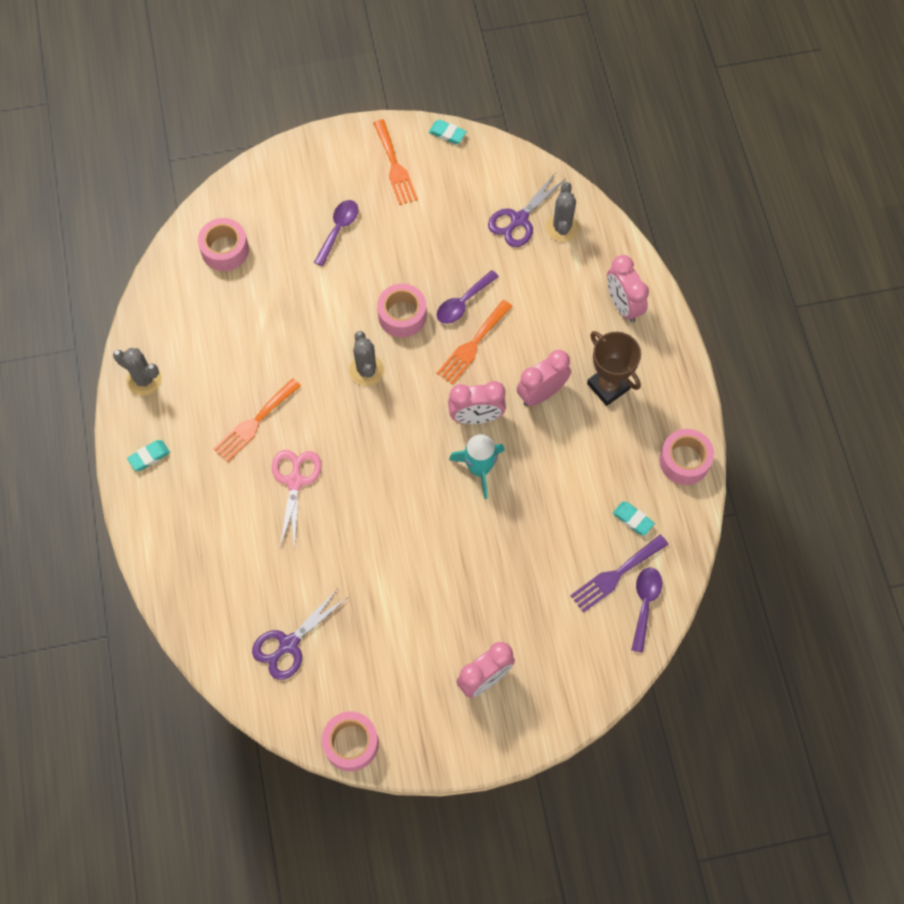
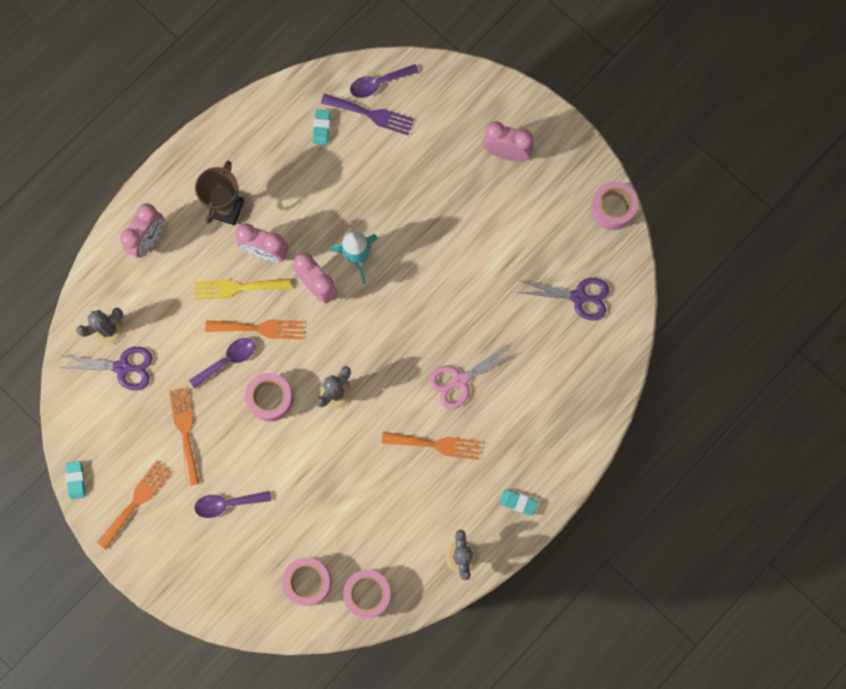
camera: 125 degrees left, 10 degrees up
(425, 234) = (185, 431): none -> orange fork
(463, 303) = (228, 360): purple spoon -> purple spoon turned 45 degrees counterclockwise
(524, 350) = (237, 288): none -> yellow fork
(684, 461) = (251, 120): pink tape -> pink tape (367, 594)

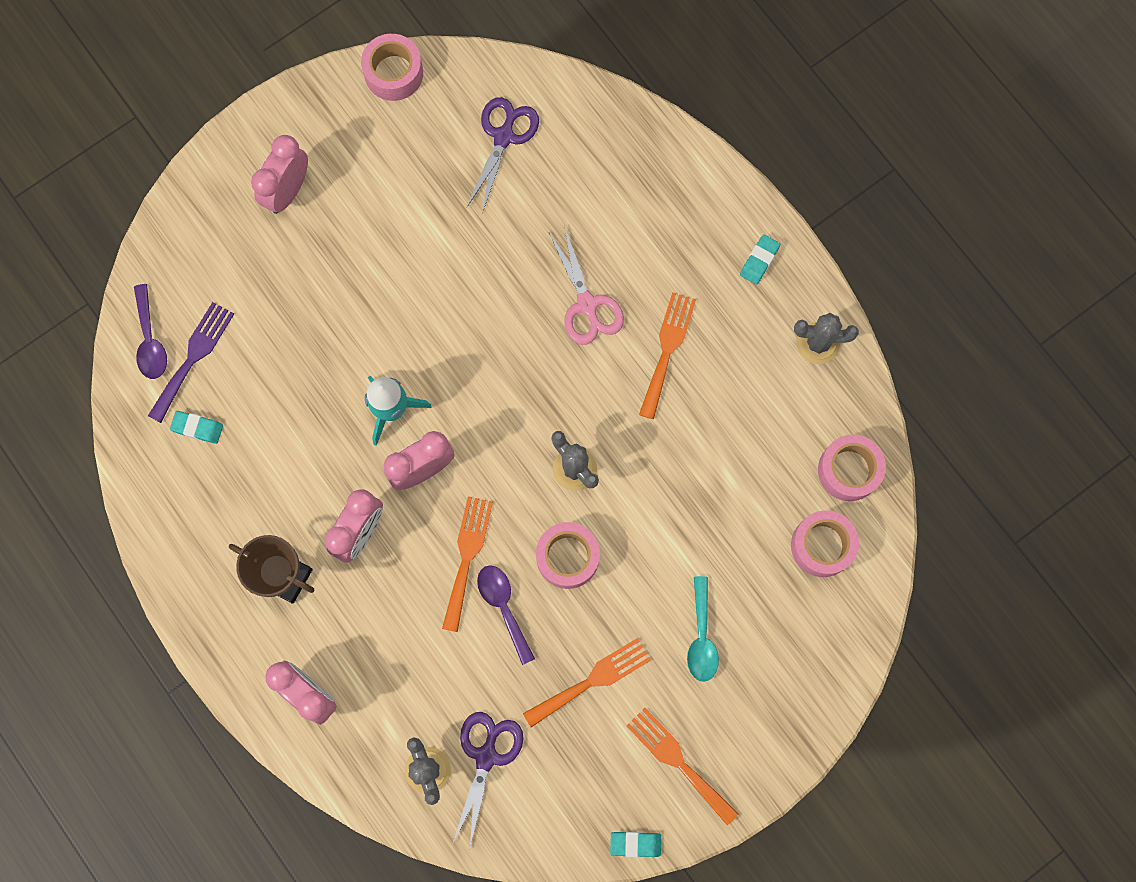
camera: 80 degrees left, 0 degrees up
(185, 431) = (592, 680): orange fork -> orange fork turned 150 degrees clockwise
(227, 504) = (701, 637): purple spoon -> turquoise spoon
(237, 288) = (403, 578): yellow fork -> none

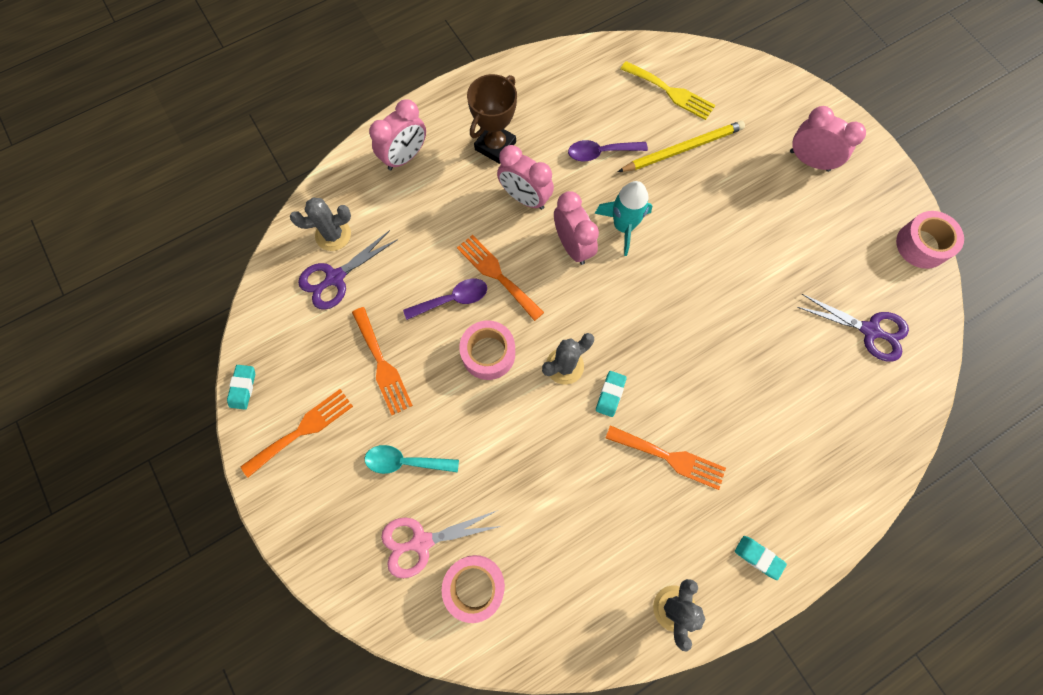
camera: 95 degrees right, 5 degrees down
(150, 340) = (684, 65): purple spoon -> purple spoon (600, 153)
(193, 357) = (670, 92): purple fork -> yellow fork
(197, 428) = (615, 93): turquoise eraser -> turquoise eraser (610, 394)
(278, 341) = (683, 149): none -> yellow pencil
(467, 557) = (497, 274): orange fork -> orange fork turned 150 degrees counterclockwise
(486, 756) = (335, 278): purple scissors -> purple scissors turned 120 degrees clockwise
(587, 304) = (713, 389): pink scissors -> pink scissors (422, 542)
(848, 470) = (545, 623): pink tape -> none

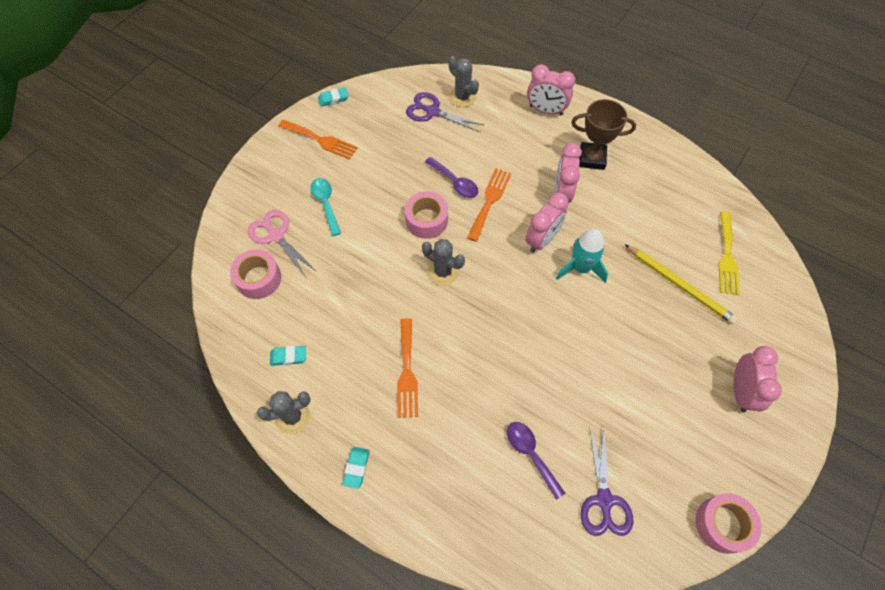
camera: 65 degrees right, 10 degrees down
(382, 365) = (386, 163): orange fork -> none
(600, 153) = (634, 228): purple spoon -> purple spoon (530, 454)
(610, 394) = (436, 311): turquoise eraser -> turquoise eraser (288, 357)

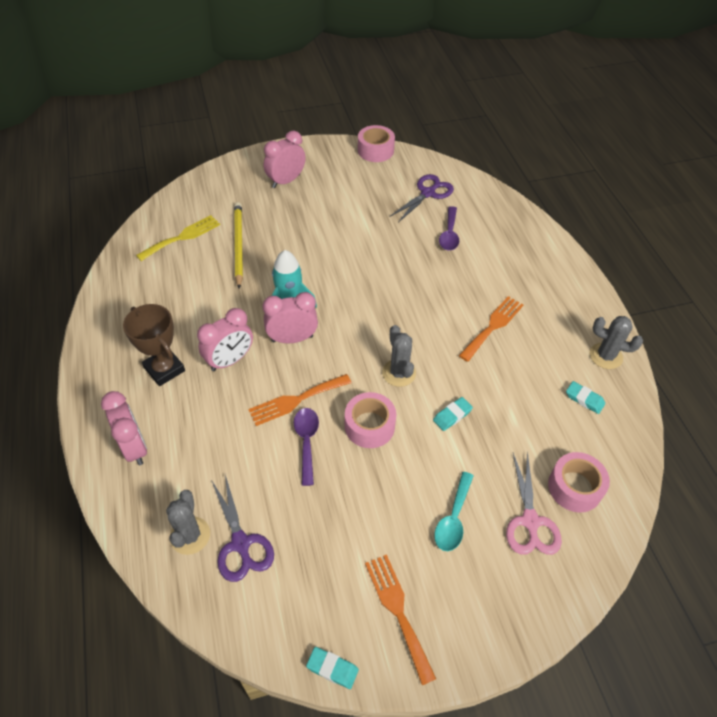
camera: 140 degrees left, 10 degrees down
(356, 468) = (575, 298): turquoise eraser -> turquoise eraser (452, 415)

